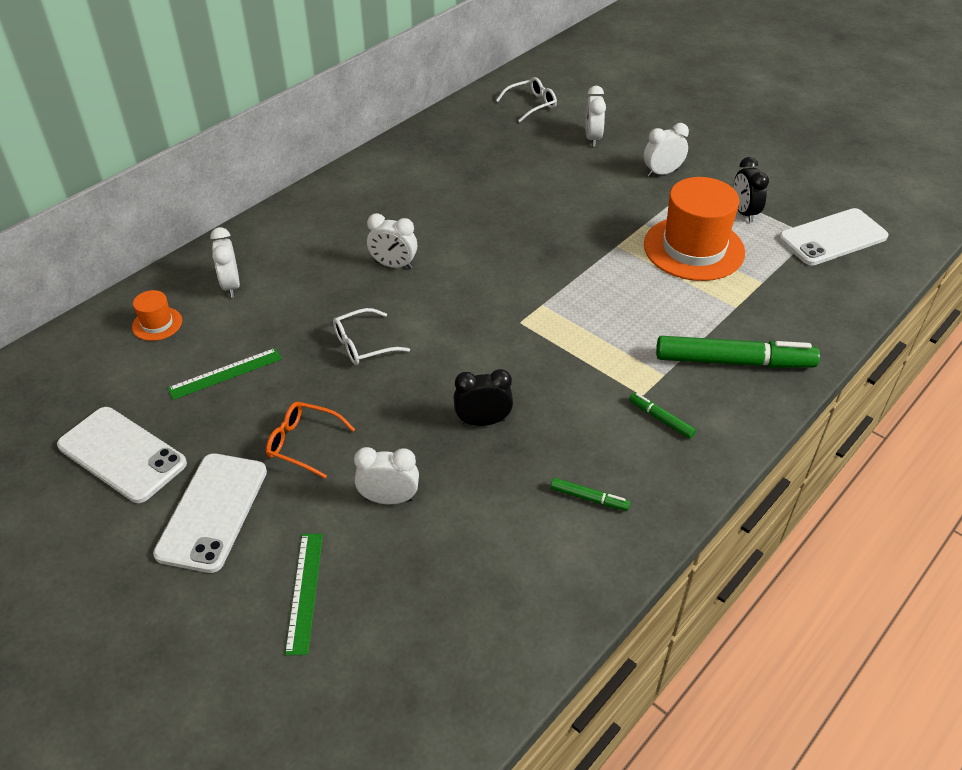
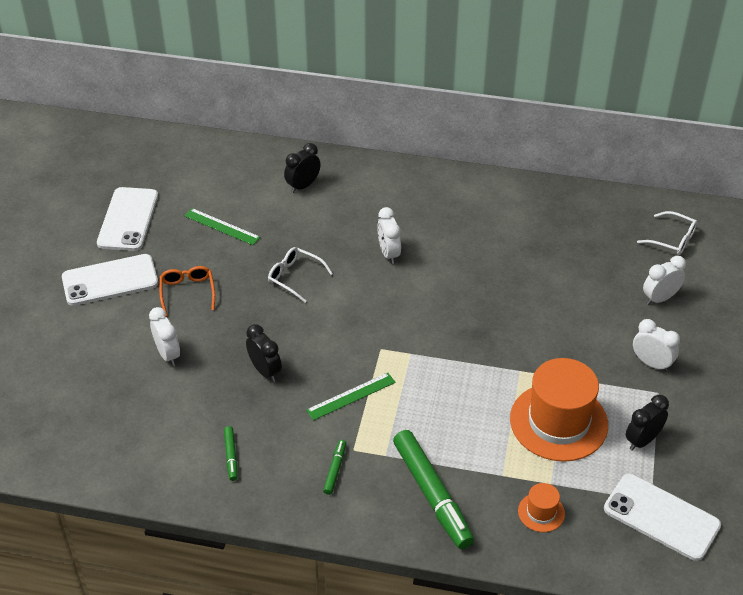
camera: 60 degrees right, 0 degrees up
(157, 324) = (242, 173): orange hat -> orange hat (541, 512)
(231, 286) = (303, 186): white clock -> black clock
(305, 592) = (76, 350): green ruler -> green ruler (351, 396)

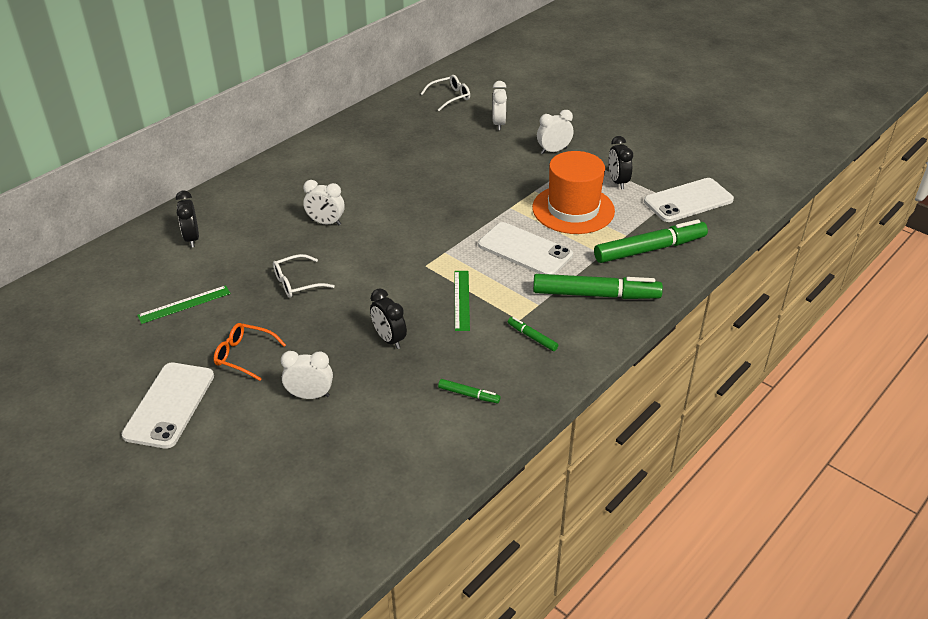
camera: 60 degrees left, 5 degrees down
(128, 219) = (99, 364): white phone -> white phone (525, 250)
(265, 371) = (389, 339): black clock -> black clock turned 120 degrees counterclockwise
(541, 512) = (649, 249): orange hat -> green marker

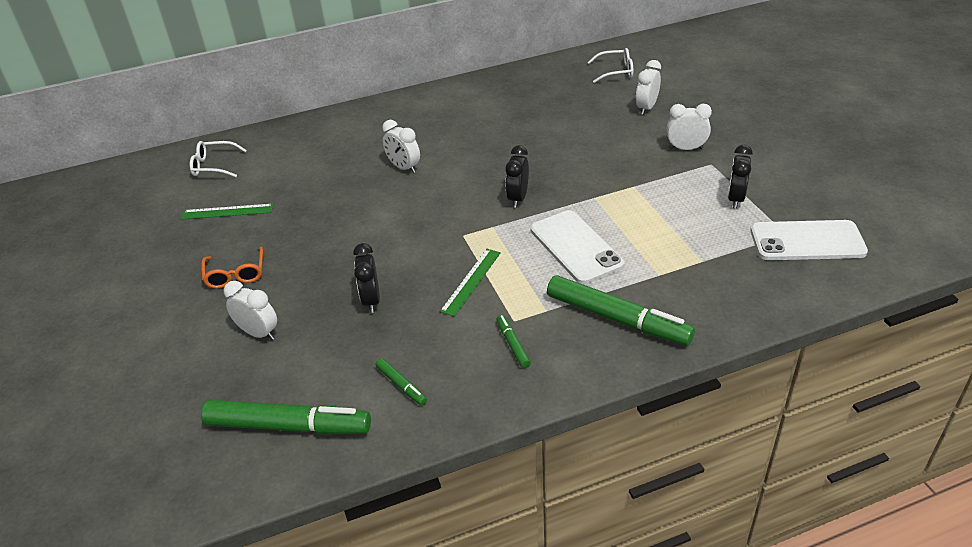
camera: 30 degrees right, 0 degrees up
(169, 405) = (142, 301): white phone -> none
(192, 238) = (281, 153): black clock -> black clock (518, 198)
(244, 355) = (235, 274): orange glasses -> orange glasses turned 150 degrees counterclockwise
(297, 283) = (333, 218): white glasses -> white glasses (213, 166)
(573, 209) = (661, 217): orange hat -> none
(649, 249) = (717, 285): green marker -> green marker (287, 426)

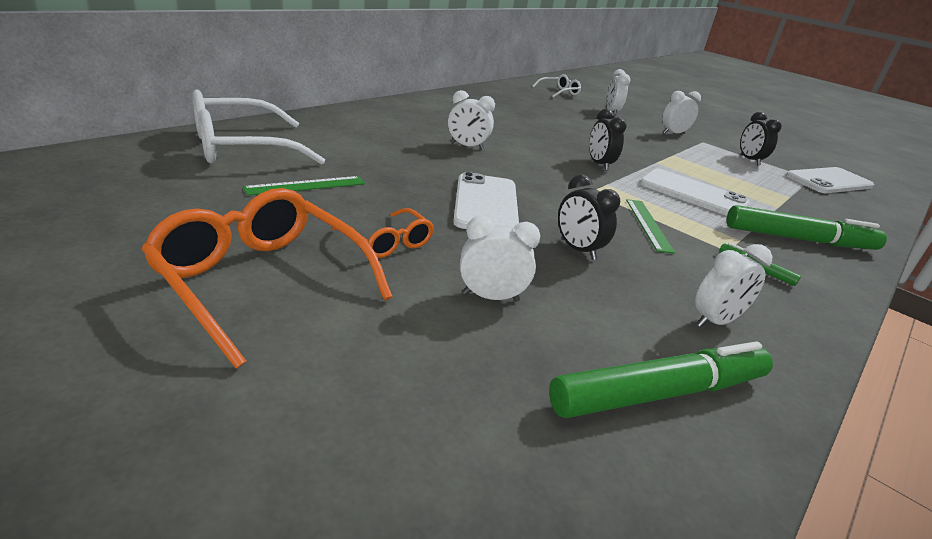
camera: 35 degrees left, 10 degrees down
(135, 297) = (261, 281): none -> orange glasses
(213, 166) = (240, 147): white glasses -> white glasses, size x1.90
(347, 242) = (486, 204): none -> white phone
(401, 385) = (715, 321): green marker -> white clock

